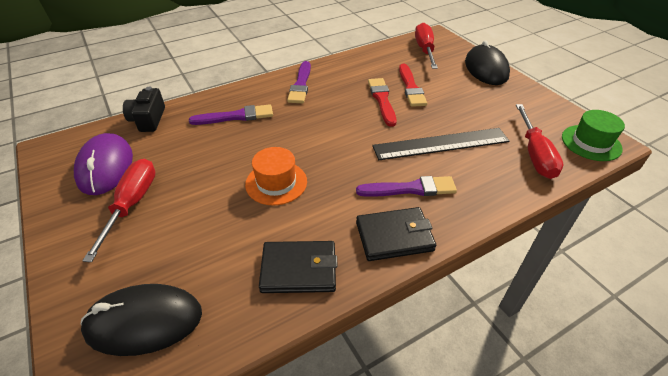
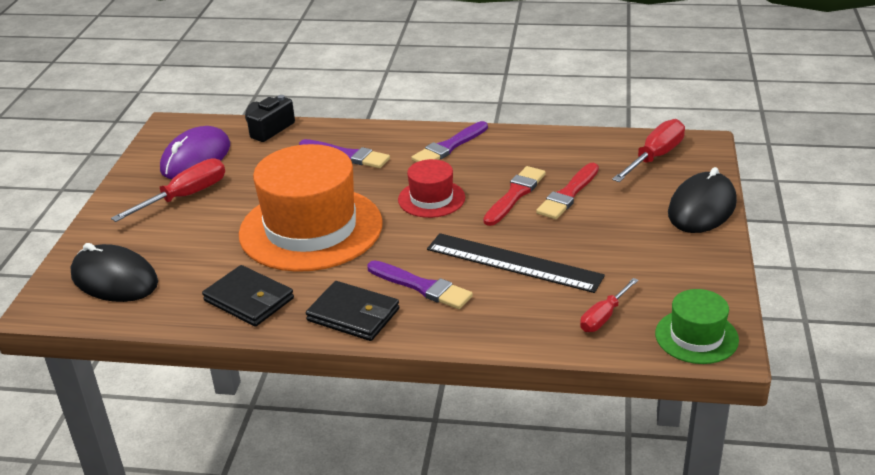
camera: 40 degrees right, 10 degrees down
(276, 183) = (311, 228): orange hat -> orange hat, size x2.06
(334, 123) = (431, 199): none -> red hat
(535, 155) = (603, 317): red screwdriver -> red screwdriver, size x0.63

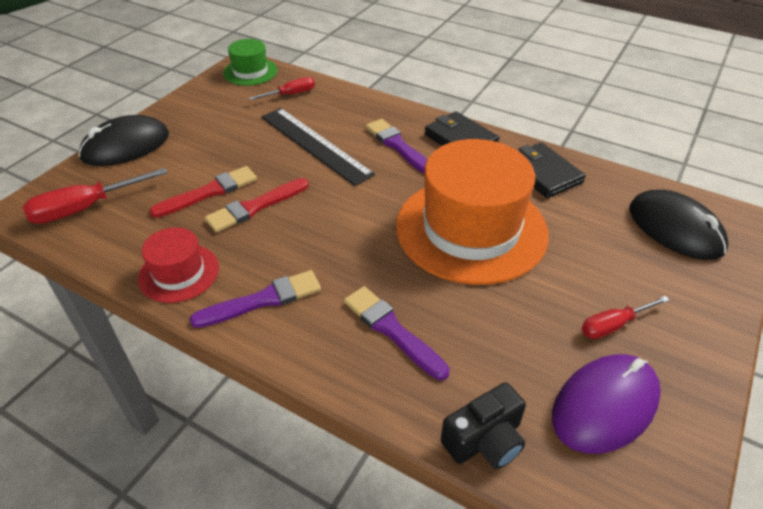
camera: 160 degrees left, 10 degrees up
(186, 196) = (612, 325): red screwdriver -> red screwdriver, size x0.63
(431, 199) = (335, 228): red hat -> red hat (179, 273)

